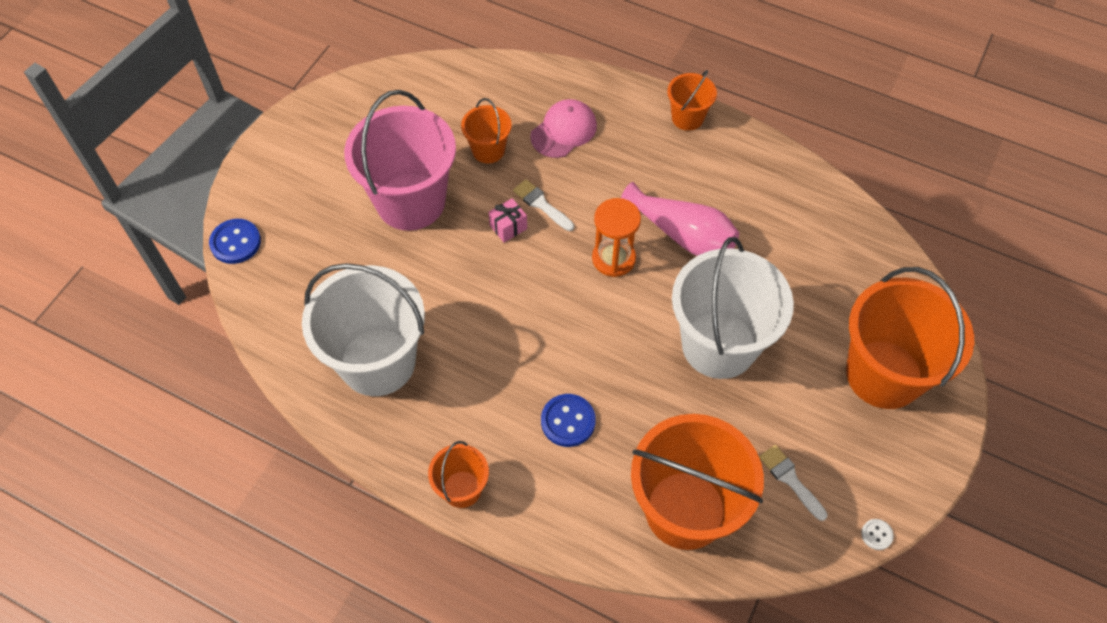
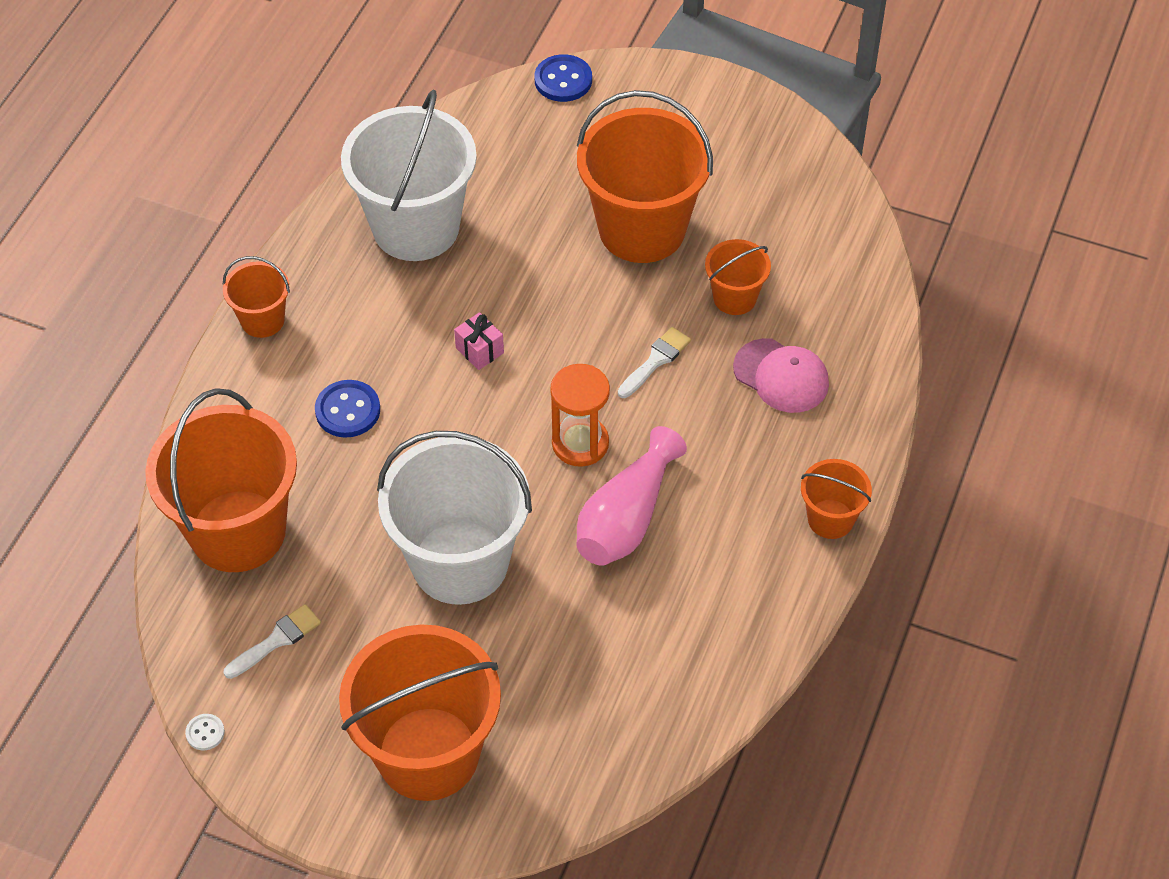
camera: 85 degrees right, 5 degrees down
(410, 201) = (642, 229): pink bucket -> orange bucket
(508, 227) = (615, 330): pink gift -> pink gift (479, 350)

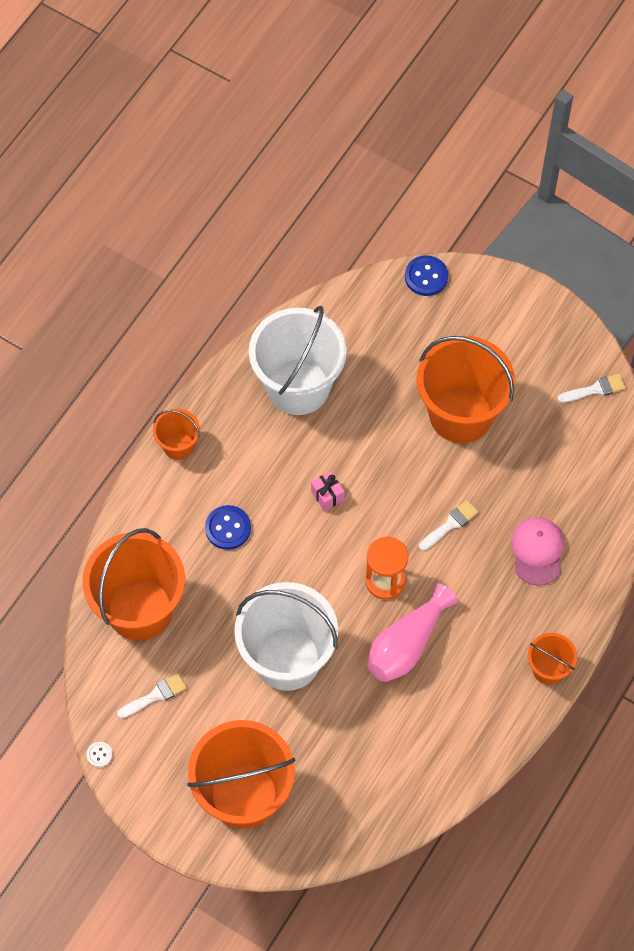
camera: 10 degrees right, 10 degrees up
(734, 298) = (516, 482): orange bucket -> none
(781, 376) = (537, 551): pink cap -> pink cap turned 135 degrees counterclockwise
(813, 176) = (595, 389): none -> white brush

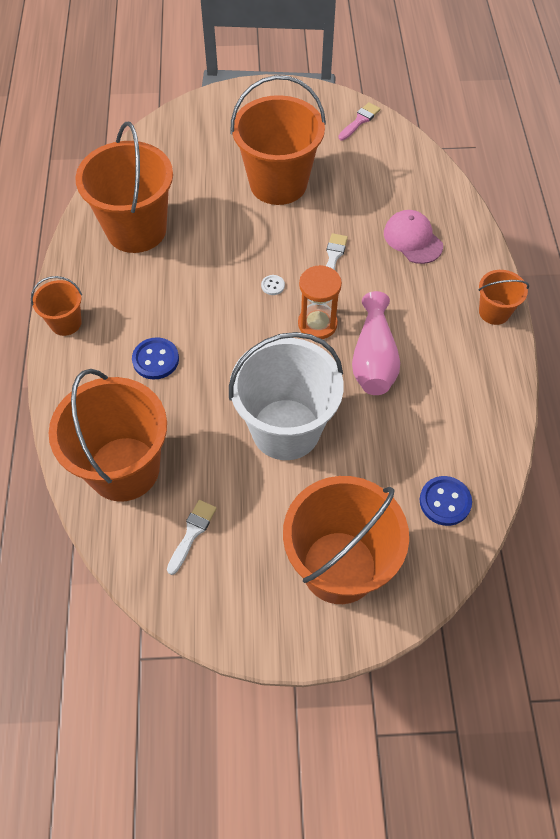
camera: 35 degrees left, 5 degrees down
(99, 754) = (177, 621): white button -> white button (273, 285)
(298, 386) = (136, 230): white bucket -> orange bucket
(327, 495) = (220, 290): pink gift -> none
(426, 277) = (179, 114): blue button -> blue button (445, 501)
(595, 389) = (360, 121): white brush -> pink brush

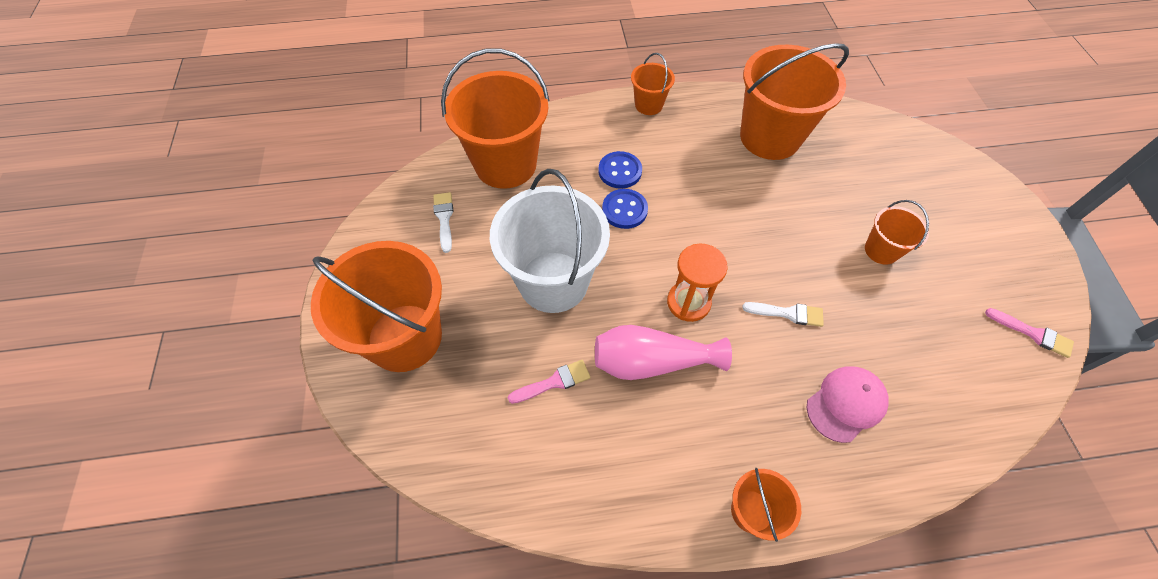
camera: 85 degrees right, 0 degrees up
(192, 533) = (444, 218): white brush -> white brush turned 120 degrees counterclockwise
(273, 285) = (730, 257): white button -> none
(278, 183) = (881, 250): orange bucket -> orange bucket, size x0.48
(390, 435) = (554, 382): none -> pink brush
(445, 501) = (473, 441): blue button -> blue button (624, 210)

